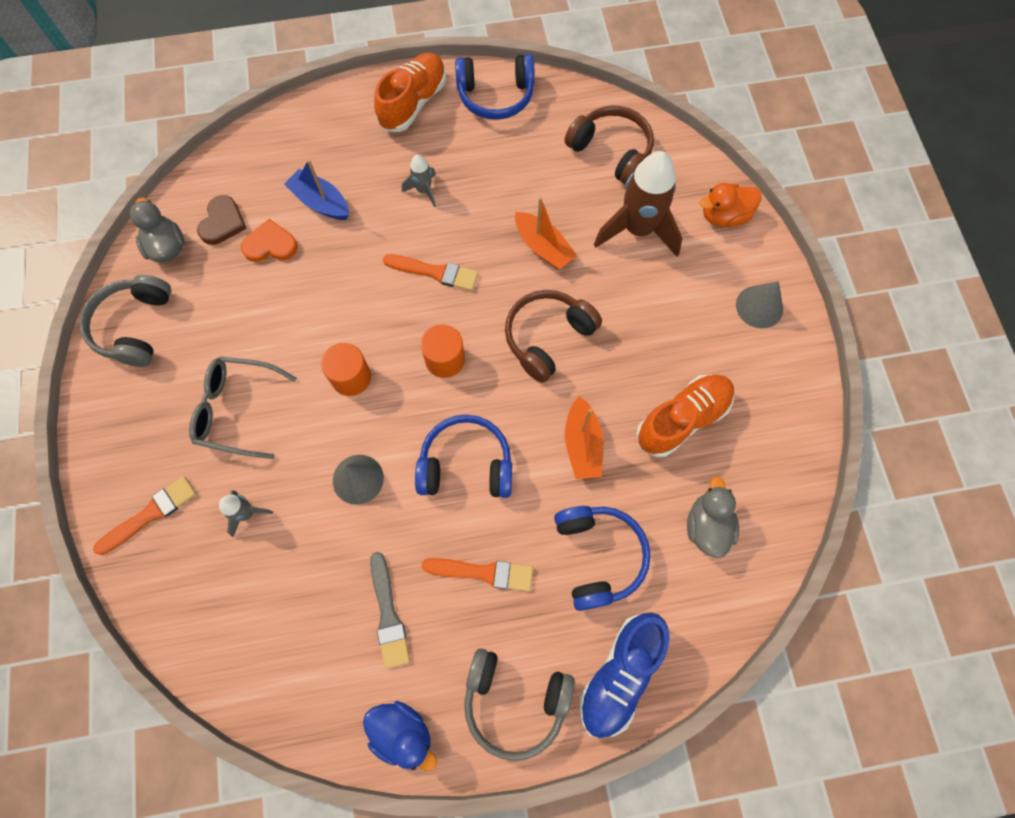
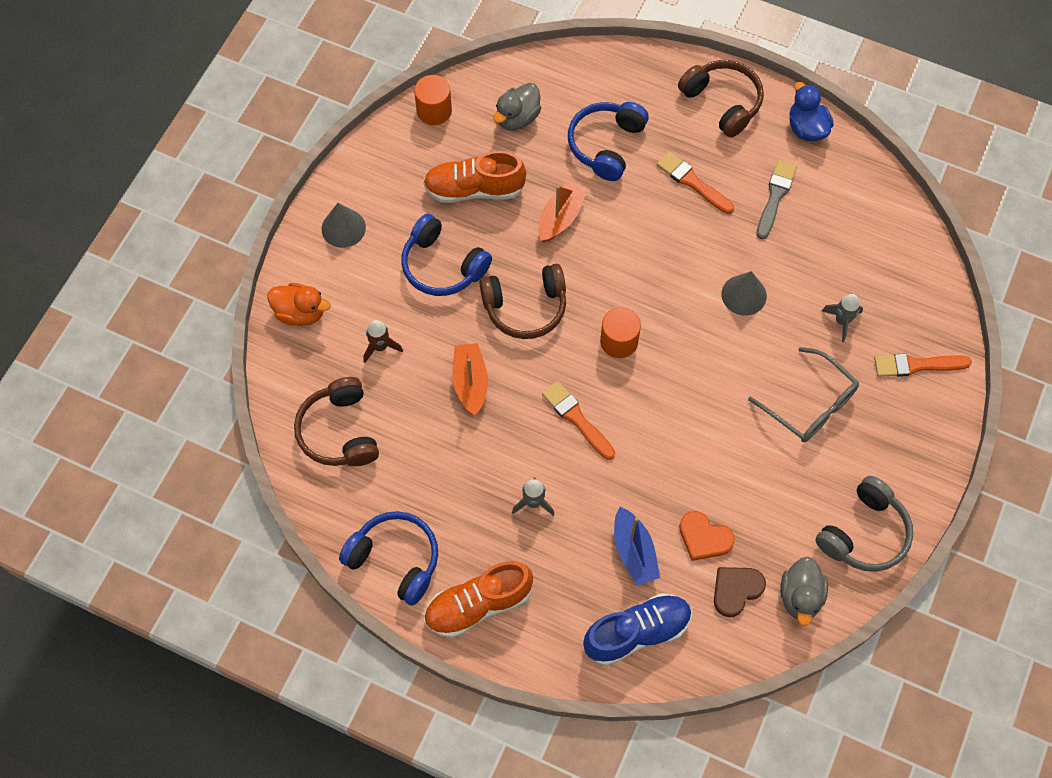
camera: 145 degrees left, 5 degrees down
(351, 377) = (703, 374): orange cylinder -> orange cylinder (434, 110)
(466, 465) = (656, 256): blue headphones -> blue headphones (442, 266)
(515, 700) = (722, 102): grey headphones -> brown headphones
(620, 674) = (644, 77): blue shoe -> blue shoe (637, 633)
(637, 230) = (380, 347): brown rocket -> brown rocket, size x0.47

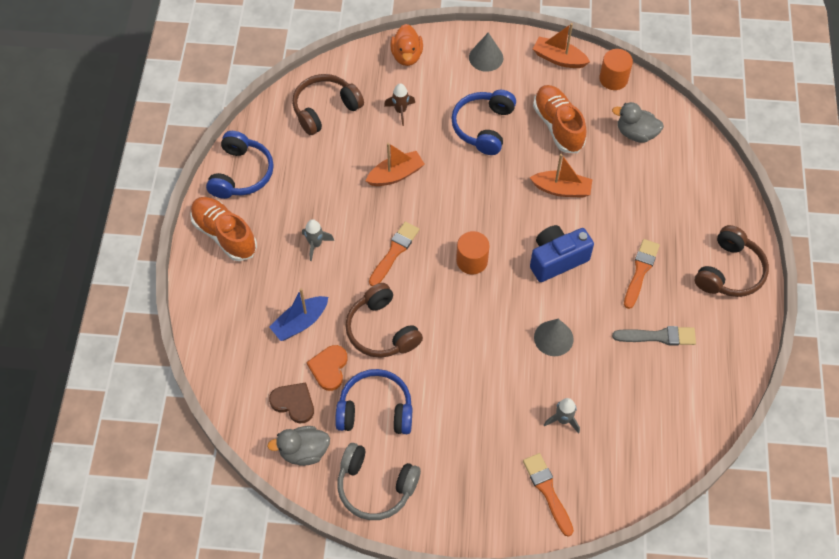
camera: 70 degrees right, 5 degrees down
(380, 153) = (559, 58): none -> orange boat
(525, 307) = (473, 190): brown headphones -> brown headphones (382, 330)
(606, 145) = (643, 200): blue headphones -> blue headphones (375, 410)
(637, 633) = (236, 343): blue shoe -> none
(649, 256) = (557, 260): none -> blue camera
(806, 128) = (739, 343): blue duck -> none
(809, 404) = (475, 414): grey glasses -> none

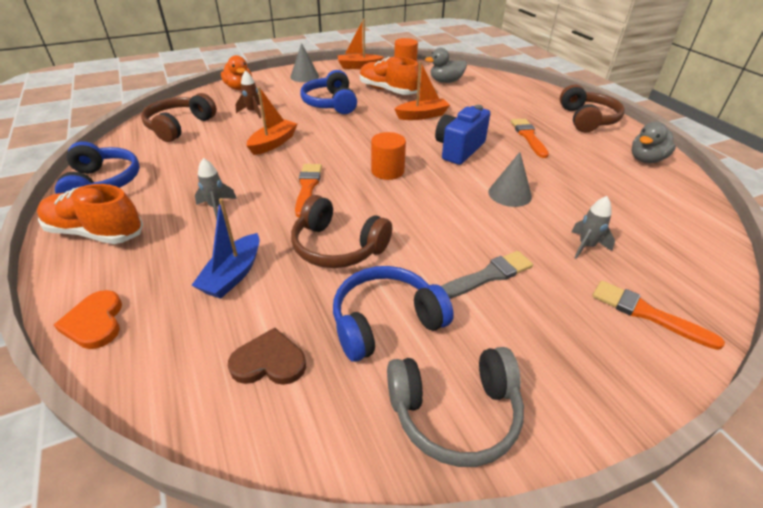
camera: 30 degrees left, 20 degrees down
(304, 451) = (319, 418): grey duck -> grey duck (646, 159)
(329, 368) = (297, 304): orange heart -> orange heart (95, 322)
(658, 336) = (588, 165): grey brush -> grey brush (488, 276)

